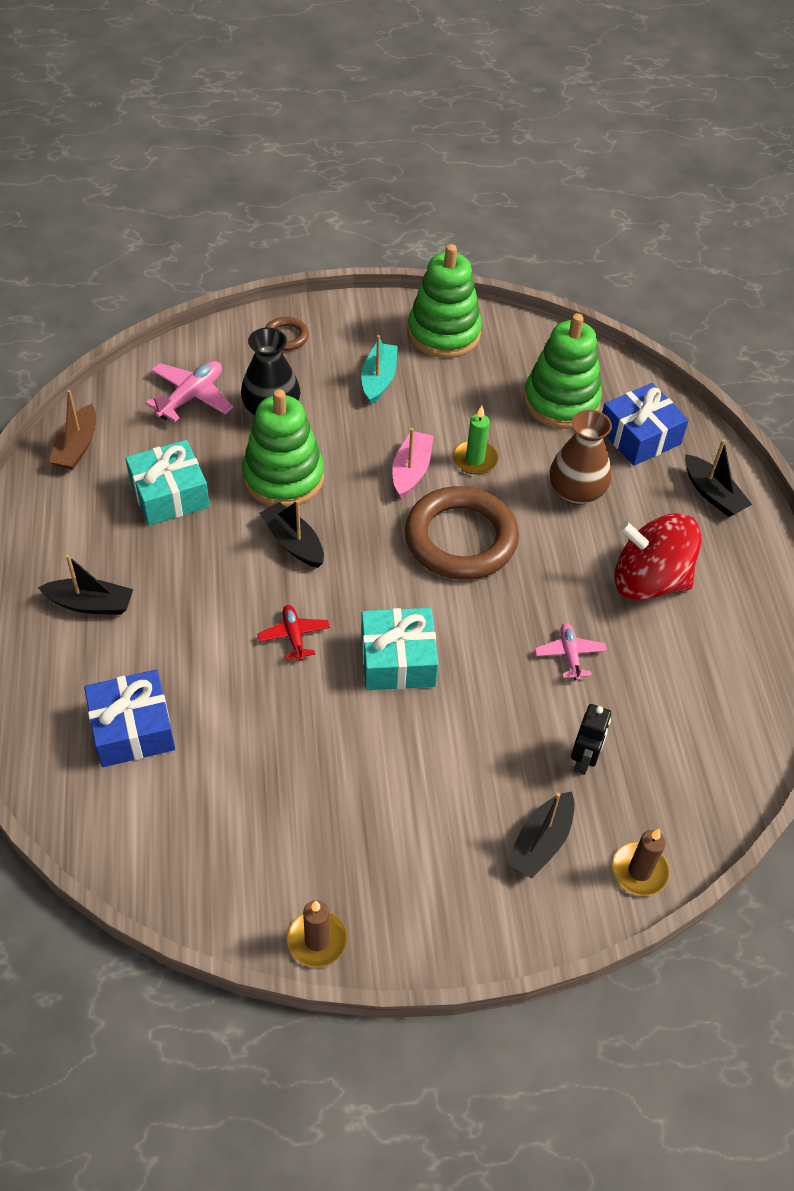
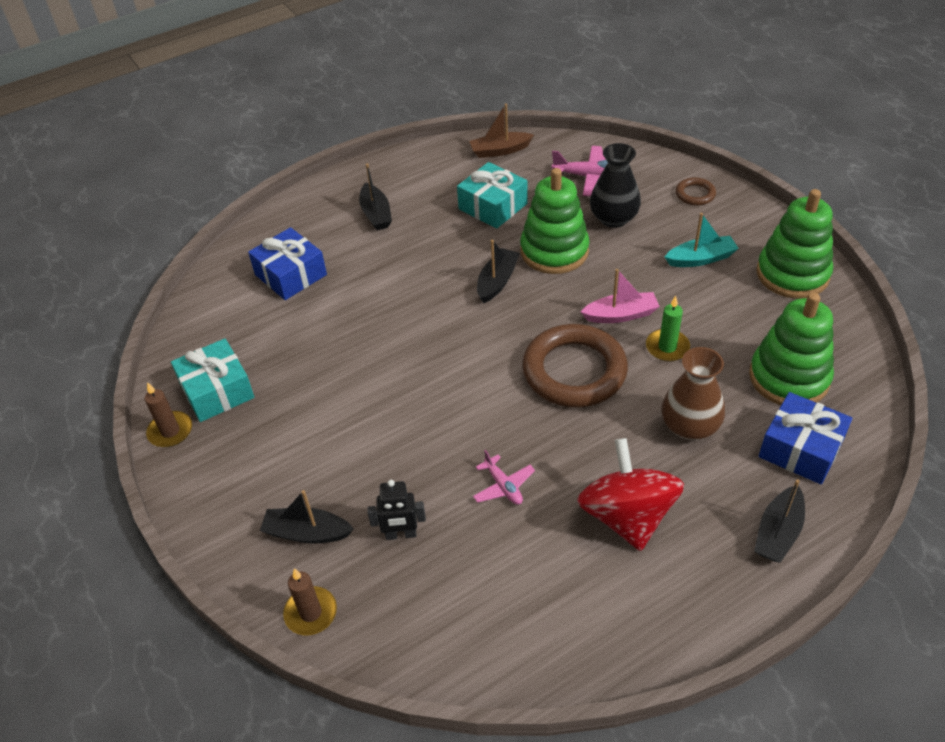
camera: 70 degrees right, 5 degrees down
(294, 636) = (413, 317): red plane -> none
(398, 660) = (428, 381): turquoise gift -> turquoise gift (217, 391)
(569, 655) = (503, 486): pink plane -> pink plane turned 90 degrees clockwise

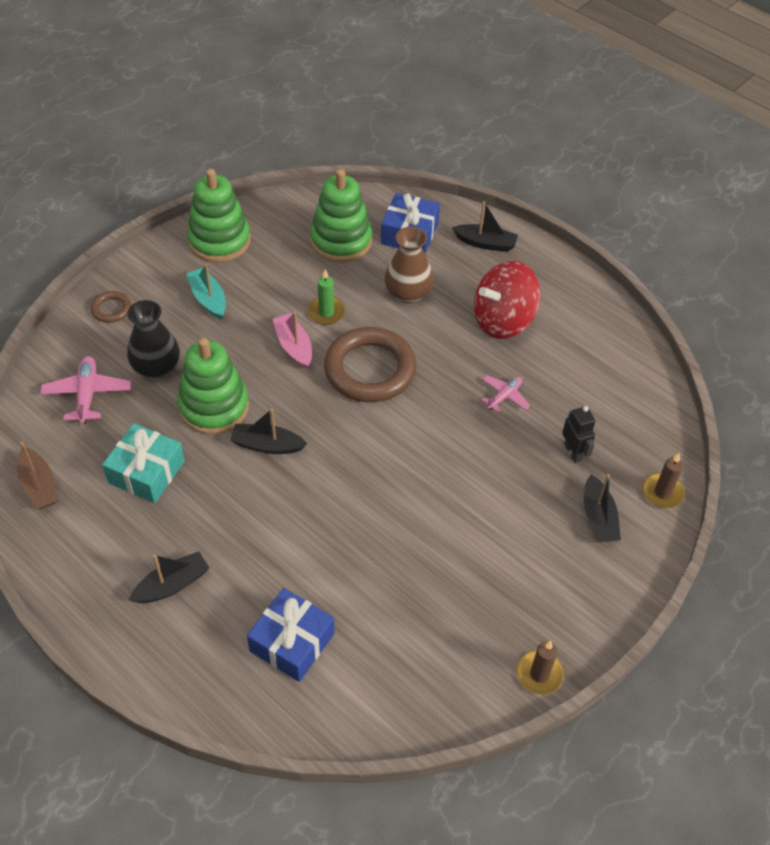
camera: 110 degrees left, 5 degrees up
(217, 391) = (477, 651): turquoise gift -> none

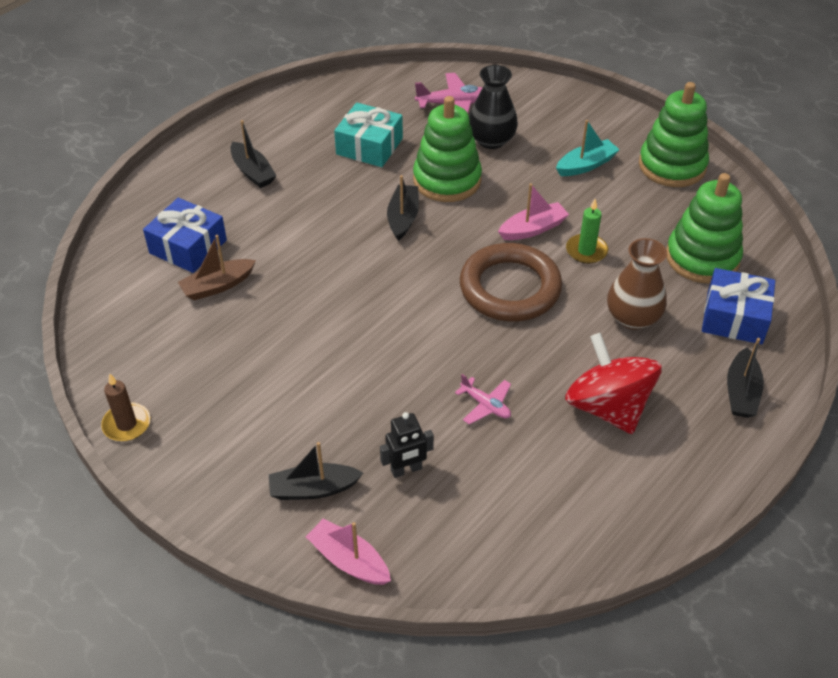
camera: 90 degrees right, 5 degrees down
(39, 485) = (354, 91): brown boat -> brown boat (217, 286)
(111, 309) = (558, 106): brown ring -> none
(662, 492) = (349, 560): brown candle -> pink boat

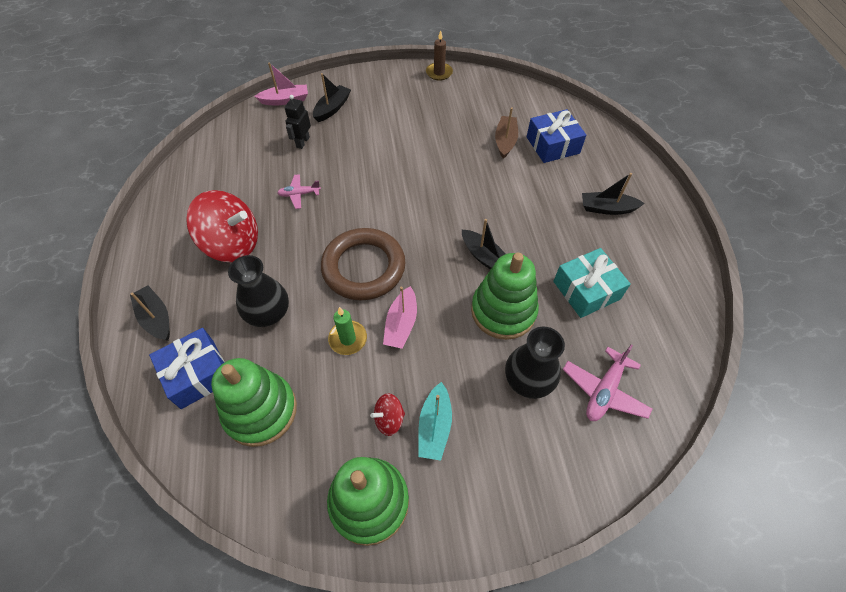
camera: 130 degrees right, 10 degrees up
(612, 189) = (389, 419): none -> red spinning top
(633, 317) = (268, 313): brown vase -> black vase

